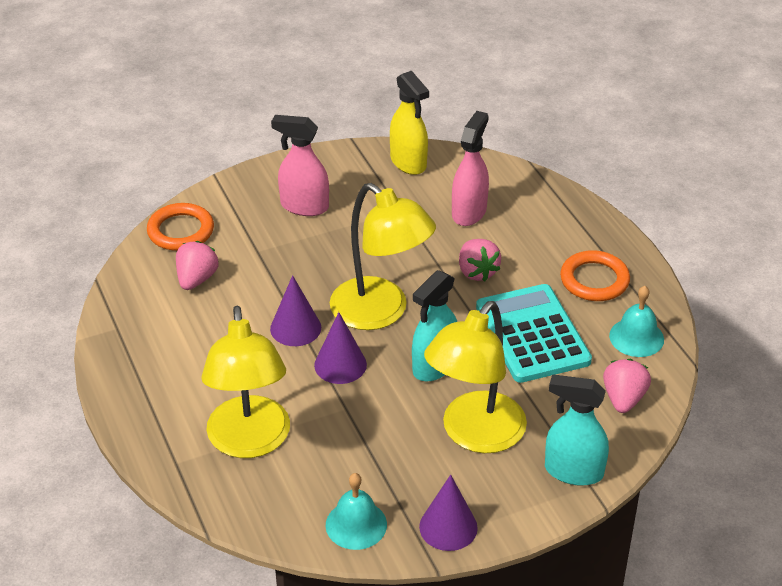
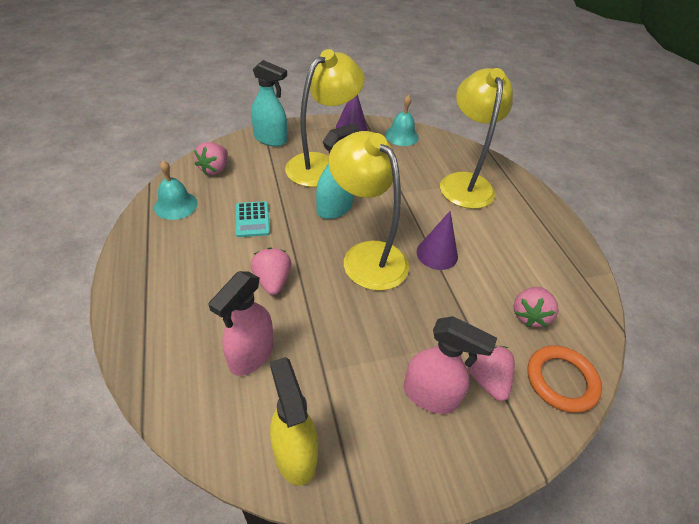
camera: 175 degrees left, 5 degrees up
(251, 223) = (487, 379): none -> pink strawberry
(340, 364) = (403, 220): purple cone -> none
(532, 334) = (252, 219): turquoise calculator -> turquoise calculator, size x0.51
(594, 280) = (174, 256): orange ring -> none

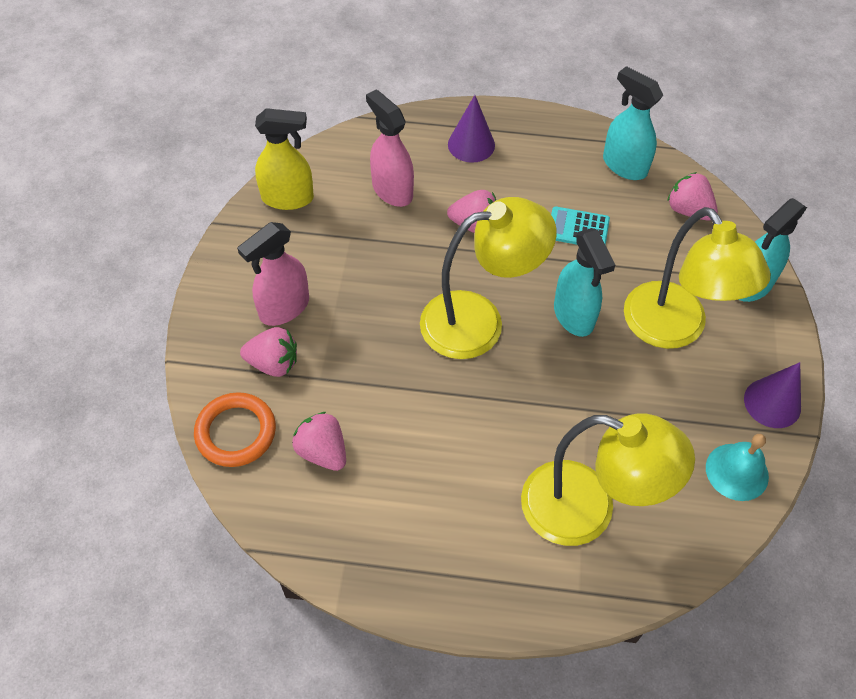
camera: 115 degrees right, 10 degrees up
(175, 205) = (624, 165): turquoise bell -> turquoise spray bottle
(437, 254) = (454, 398): purple cone -> purple cone (471, 144)

